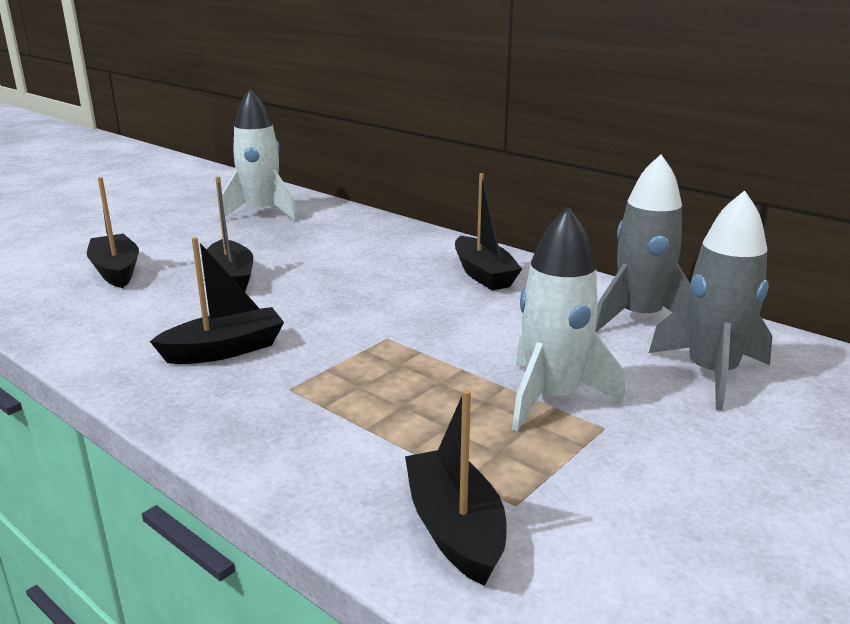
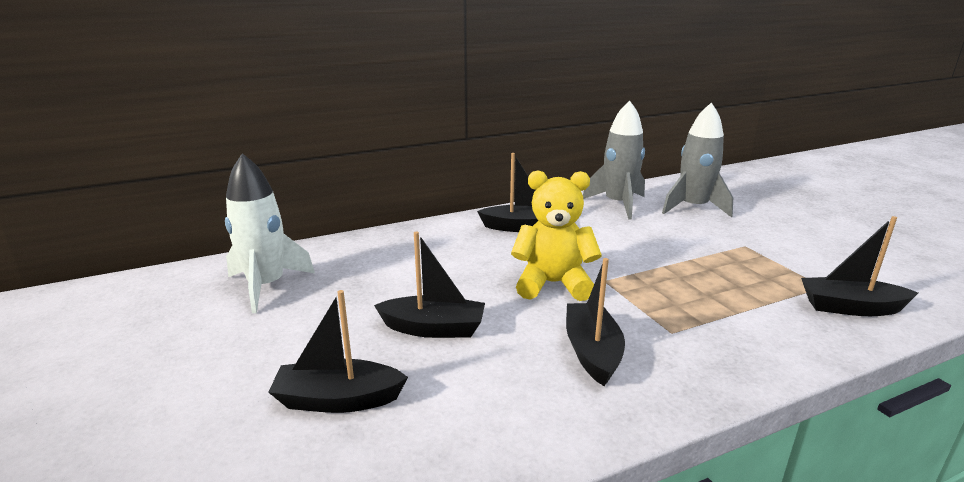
camera: 65 degrees left, 0 degrees up
(354, 312) = (553, 284): none -> yellow teddy bear
(552, 398) = (710, 250): white rocket -> none

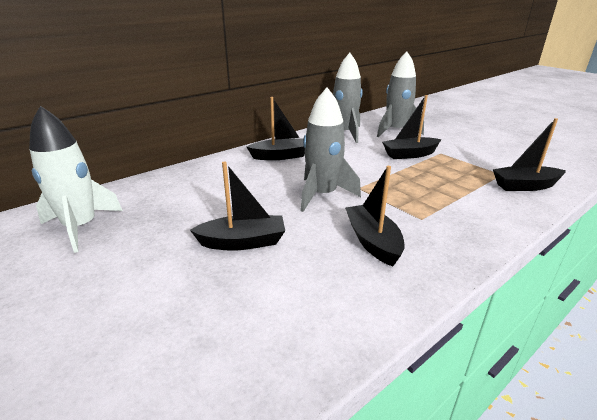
camera: 15 degrees left, 5 degrees up
(338, 400) = (181, 316): black boat -> black boat (410, 154)
(553, 284) = (322, 195): yellow teddy bear -> grey rocket

